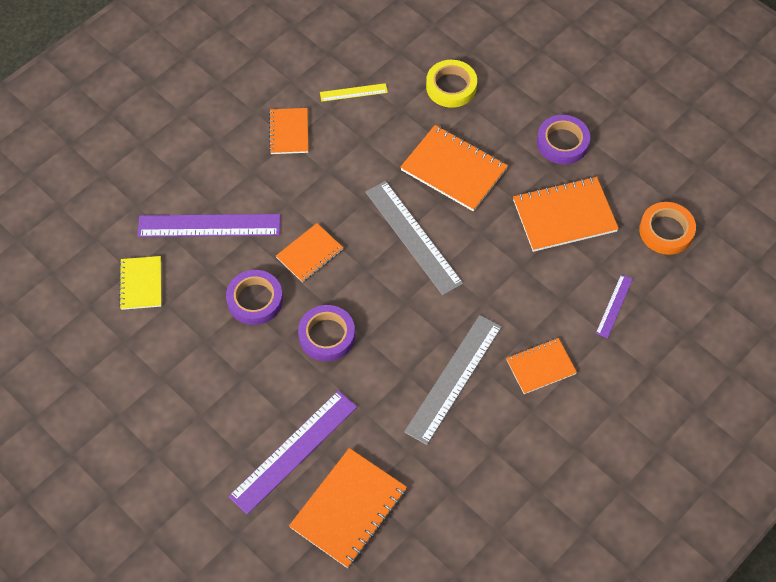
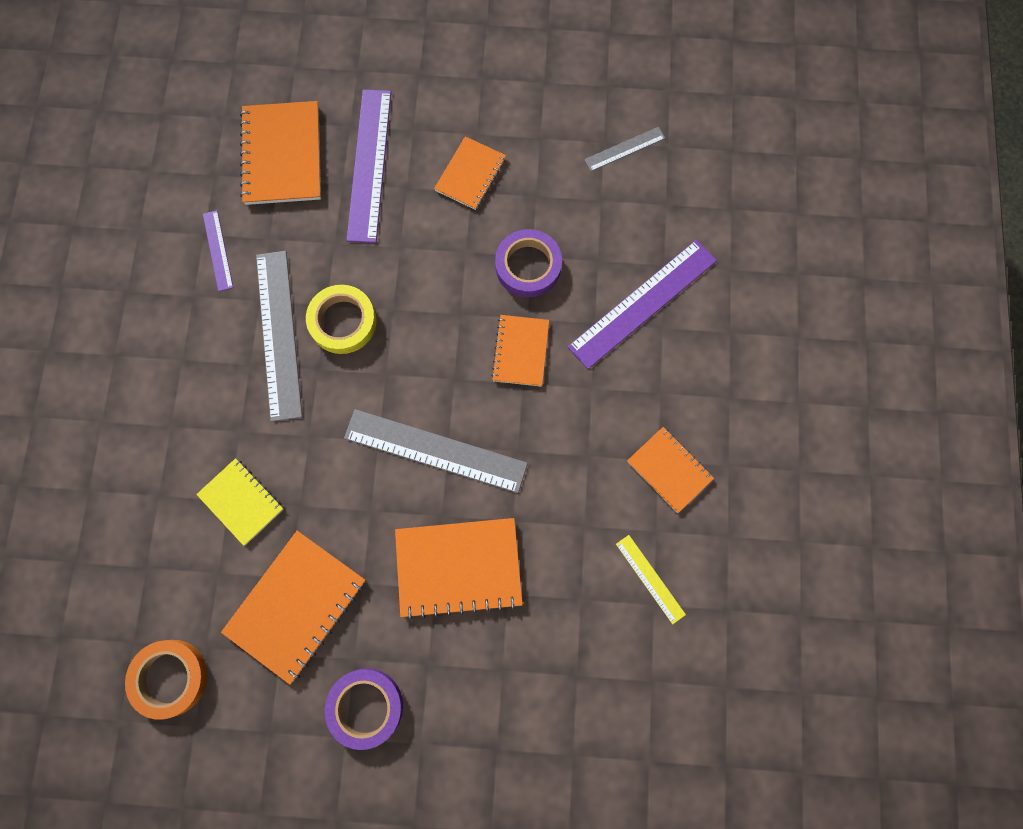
camera: 140 degrees right, 15 degrees up
(116, 326) = (624, 149): none -> grey ruler
(141, 284) = (644, 201): yellow notebook -> yellow notebook (241, 502)
(327, 335) = (431, 284): purple tape -> none
(353, 92) = (650, 579): yellow ruler -> yellow ruler turned 75 degrees counterclockwise
(451, 87) = (551, 681): yellow tape -> yellow tape (343, 322)
(541, 367) = (203, 409): orange notebook -> orange notebook (470, 174)
(614, 306) = (171, 535): purple ruler -> purple ruler (218, 250)

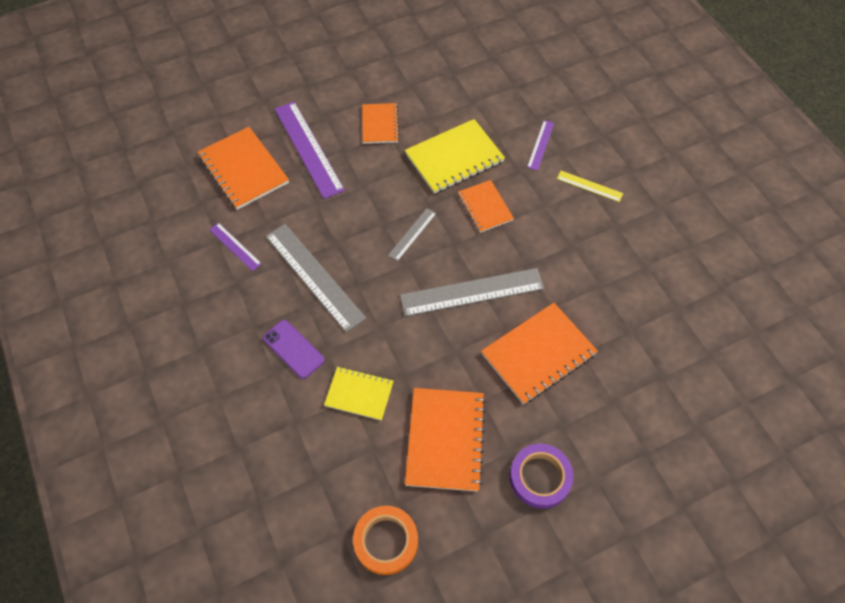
camera: 30 degrees left, 15 degrees down
(206, 410) = (293, 349): none -> purple phone
(343, 322) = (354, 247): yellow tape -> none
(528, 266) = (454, 158): purple tape -> yellow notebook
(624, 149) = (467, 69): grey ruler -> grey ruler (412, 234)
(642, 303) = (540, 145): purple ruler -> purple ruler, size x0.50
(650, 579) = (663, 295): yellow ruler -> yellow ruler (589, 186)
(669, 470) = (626, 227): orange notebook -> none

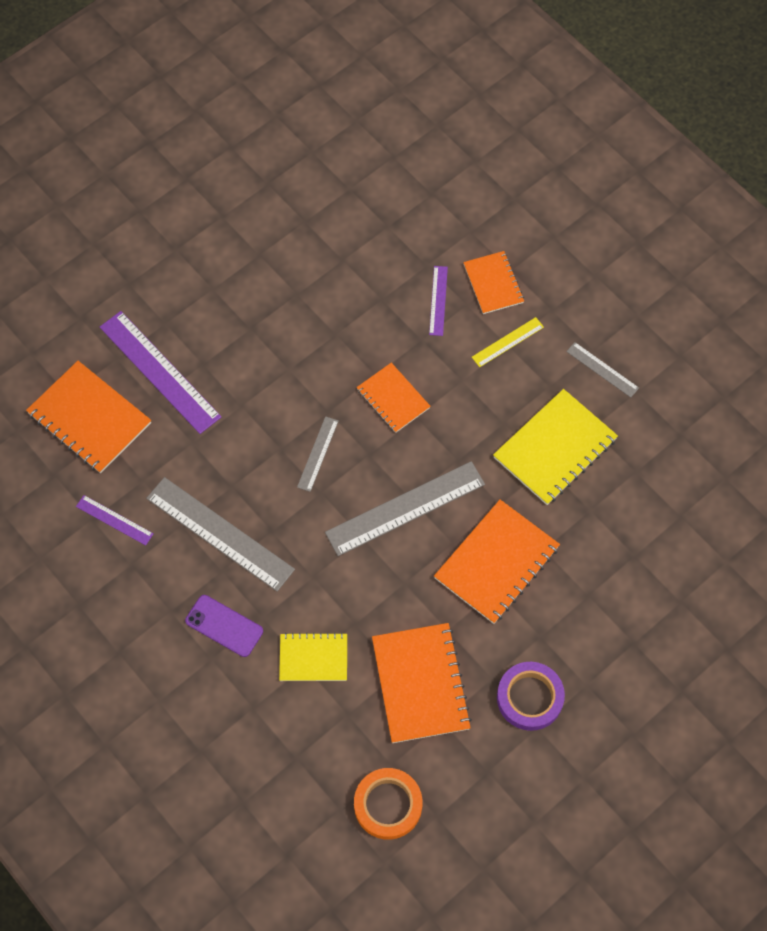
camera: 15 degrees left, 5 degrees up
(380, 124) = (237, 318): orange notebook -> orange notebook (493, 283)
(454, 158) = (340, 342): yellow notebook -> yellow notebook (554, 448)
(589, 186) = (507, 342): yellow ruler -> yellow ruler turned 45 degrees counterclockwise
(664, 223) = (602, 369): none -> grey ruler

